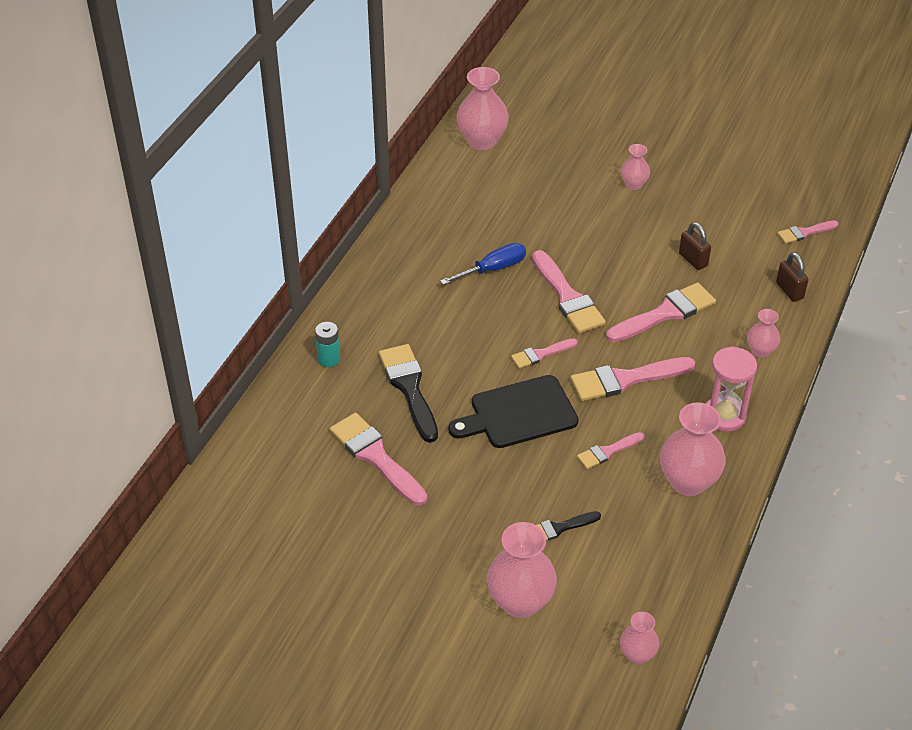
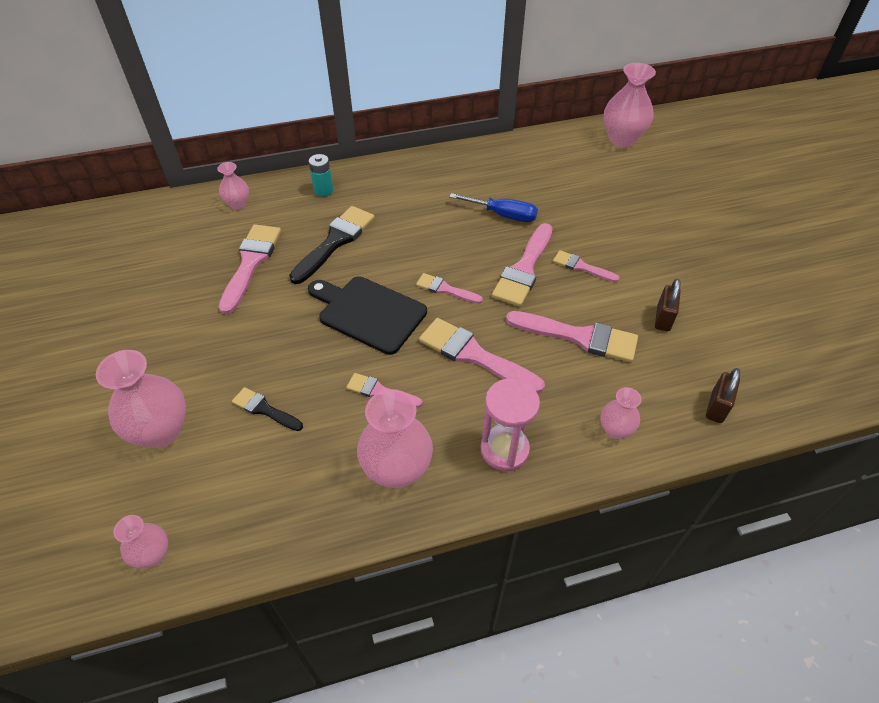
camera: 50 degrees right, 5 degrees up
(634, 184) = (695, 235): pink vase -> pink vase (238, 204)
(804, 233) = (803, 375): pink brush -> pink brush (581, 267)

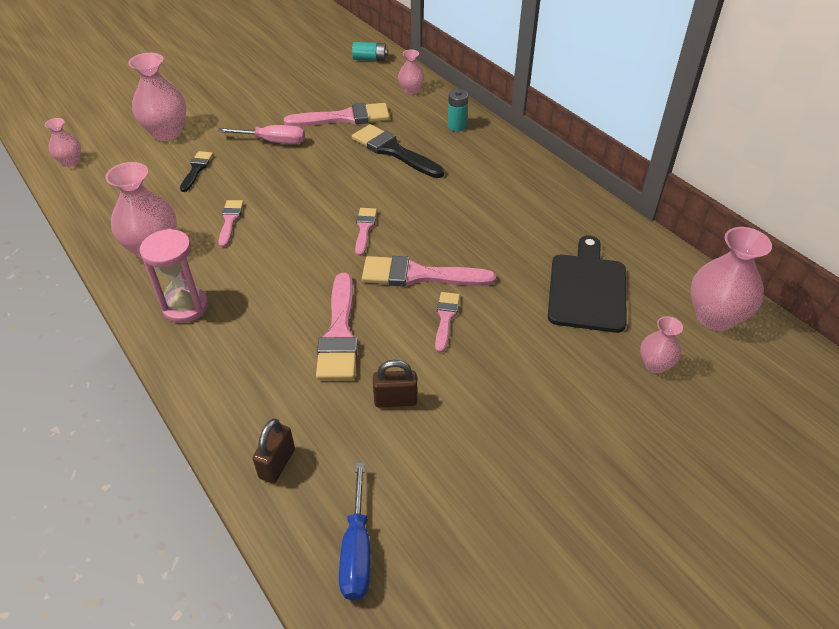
camera: 70 degrees right, 5 degrees down
(149, 218) = (370, 59): none -> turquoise battery
(255, 329) = (273, 142): none -> pink screwdriver
(335, 241) = (393, 151): black brush -> black brush turned 150 degrees counterclockwise
(368, 313) = (315, 192): black cutting board -> black cutting board (587, 289)
(474, 355) = (288, 265): pink brush -> none
(503, 215) = (494, 243): blue screwdriver -> blue screwdriver (357, 550)
(615, 430) = (225, 380): pink vase -> pink vase (655, 365)
(716, 407) = (277, 463): brown padlock -> brown padlock turned 75 degrees counterclockwise

